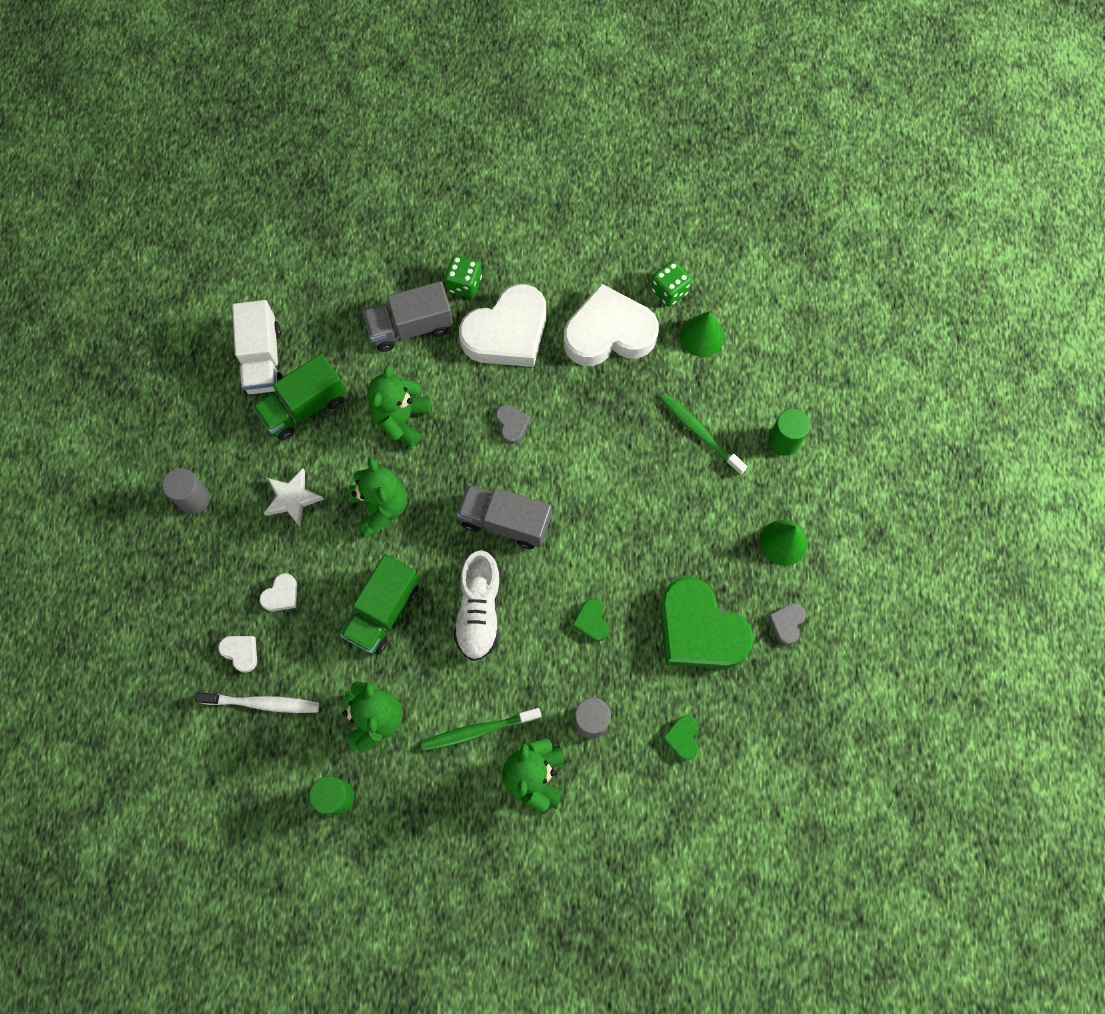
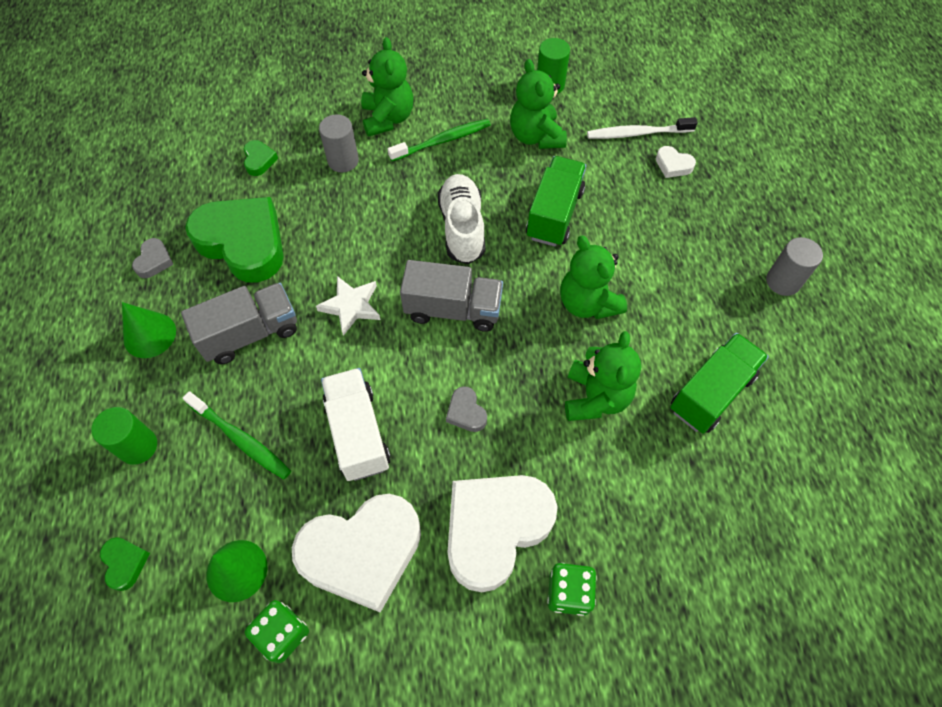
camera: 170 degrees right, 10 degrees down
(263, 359) = (784, 441): white truck -> white truck (358, 433)
(281, 595) = (656, 213): white heart -> none
(292, 498) = (682, 297): white star -> white star (351, 306)
(410, 327) = (621, 515): grey truck -> grey truck (250, 334)
(591, 621) = (350, 235): green heart -> green heart (125, 563)

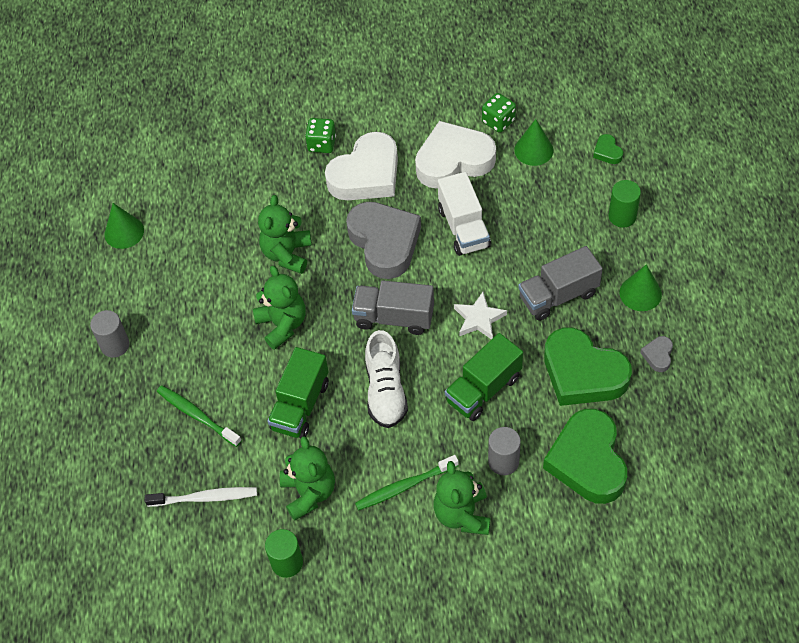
camera: 175 degrees left, 5 degrees down
(241, 439) = (548, 222): green toothbrush -> green toothbrush (197, 415)
(259, 160) = (587, 461): green heart -> green heart, size x2.44
(466, 412) = (384, 243): grey heart -> grey heart, size x2.44
(673, 165) = (178, 460): white heart -> none
(711, 393) = (200, 259): green truck -> green truck (483, 389)
(829, 436) = (124, 232): none -> green cone

